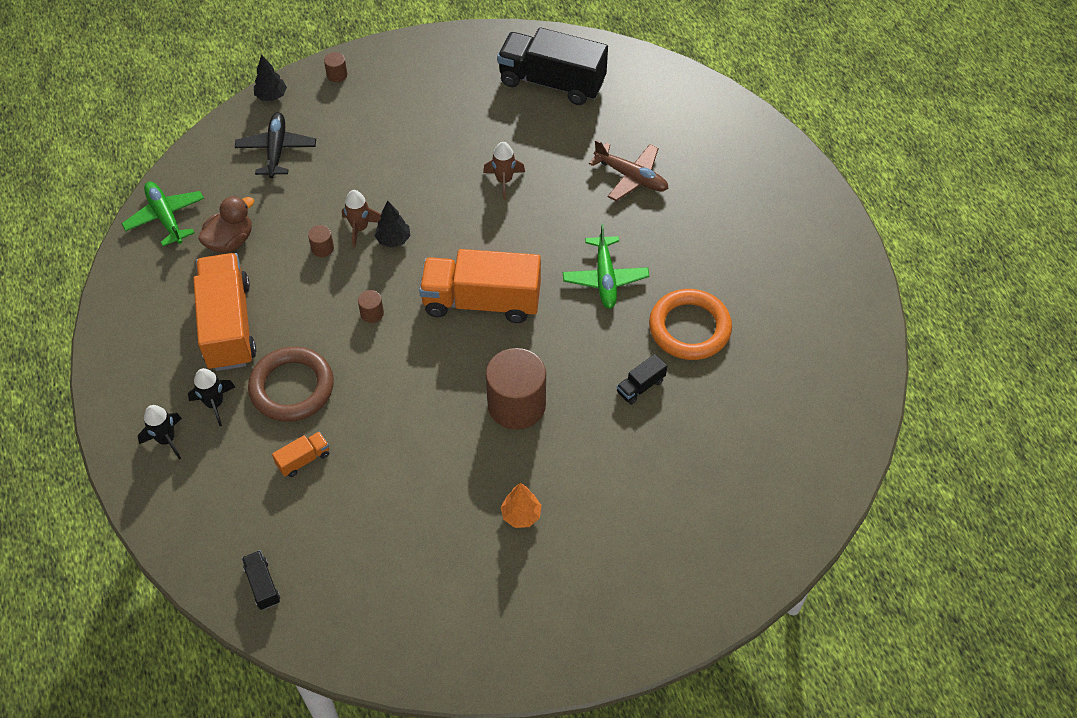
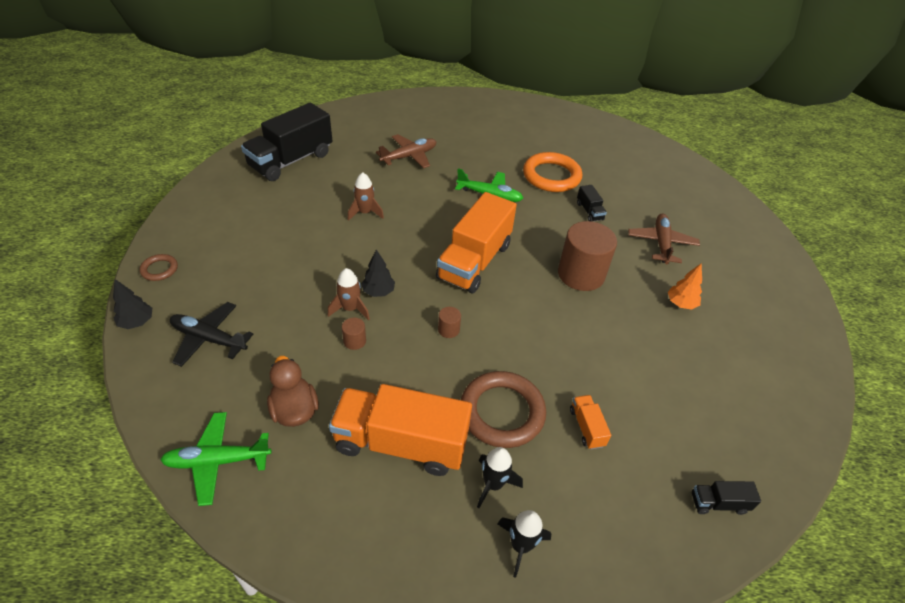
camera: 70 degrees left, 10 degrees down
(337, 75) = (159, 269): brown cylinder -> brown ring
(623, 477) = (661, 243): none -> brown plane

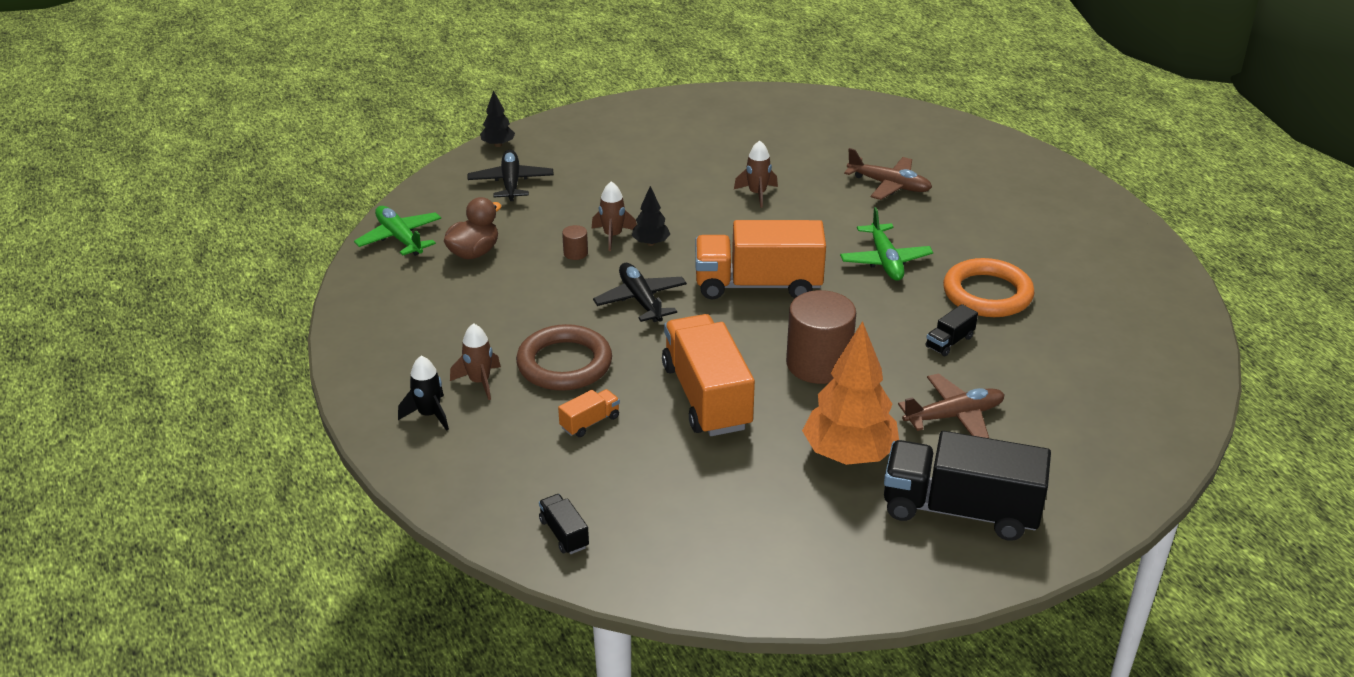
camera: 65 degrees right, 10 degrees down
(159, 269) = (563, 127): brown ring -> none
(291, 160) = (787, 122): black truck -> black truck (960, 510)
(401, 443) = (484, 318): orange truck -> orange truck (706, 397)
(448, 329) = (640, 300): brown cylinder -> black plane
(493, 484) = (480, 382): black rocket -> brown rocket
(681, 304) = (849, 455): orange tree -> orange tree, size x2.04

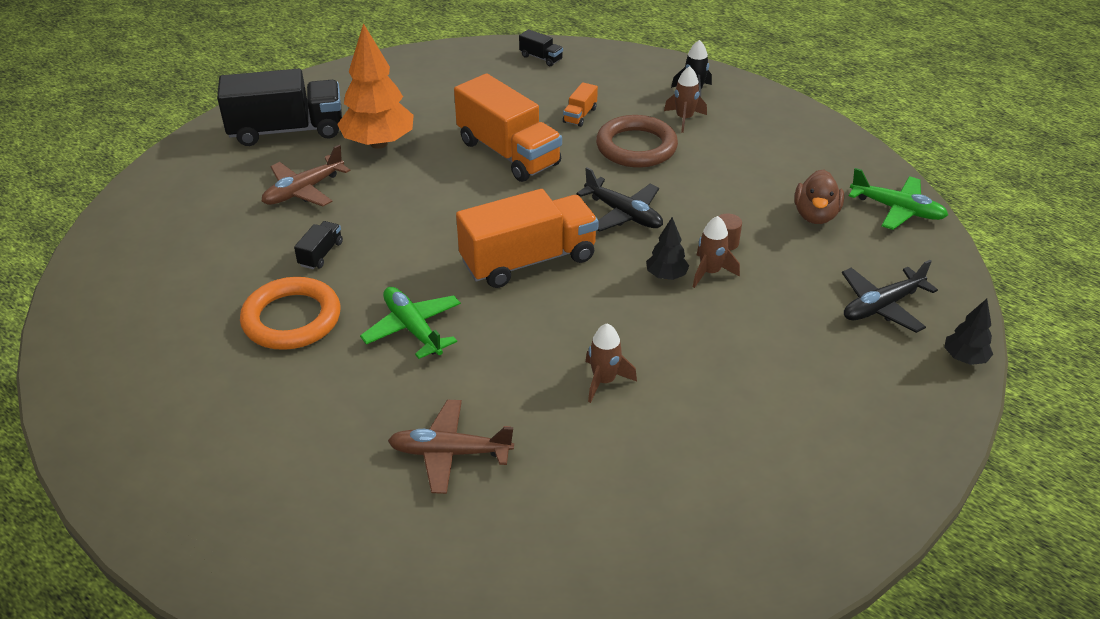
camera: 155 degrees right, 5 degrees up
(511, 183) = (881, 306): black plane -> black plane turned 90 degrees clockwise
(818, 364) = (432, 201): brown cylinder -> none

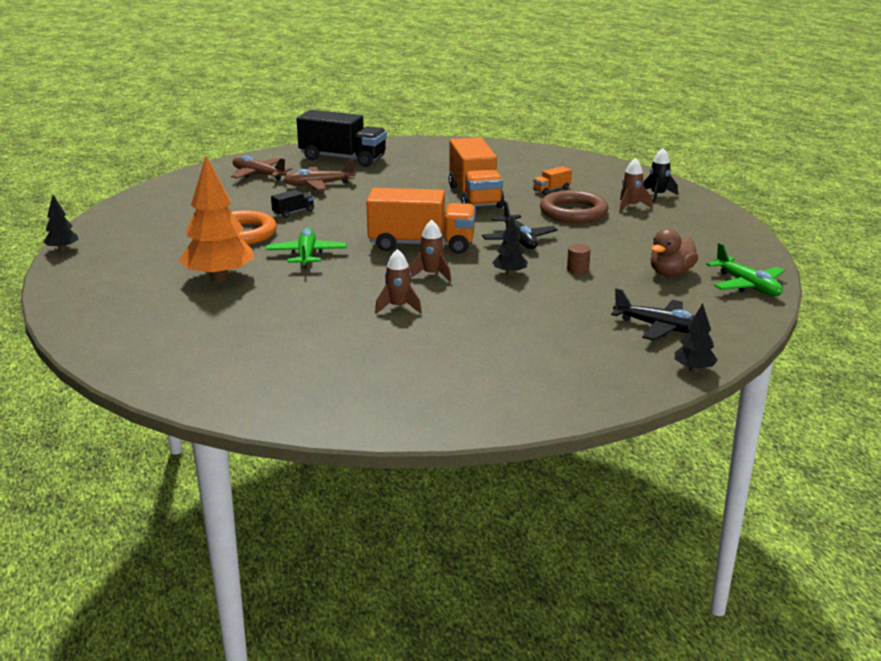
camera: 30 degrees right, 15 degrees down
(69, 442) = (63, 249): none -> black tree
(378, 143) = (393, 175): orange tree -> orange tree (219, 278)
(449, 453) = (258, 309): brown plane -> brown plane (258, 175)
(541, 58) = (560, 159): black truck -> none
(710, 272) = (545, 280): brown rocket -> brown rocket (431, 275)
(881, 306) = (660, 328): black plane -> black plane turned 150 degrees counterclockwise

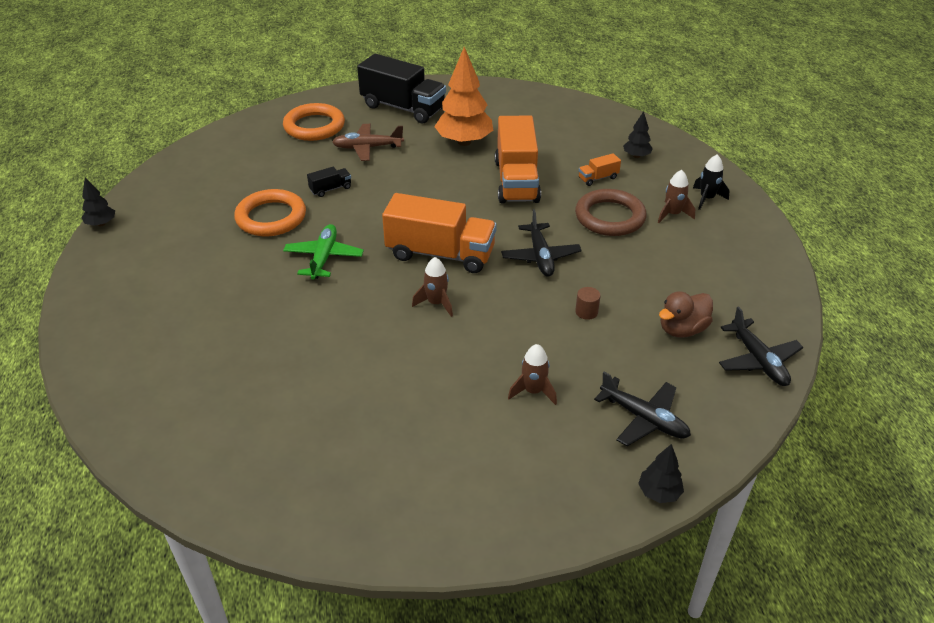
camera: 10 degrees right, 15 degrees up
(219, 278) = (231, 284): orange tree -> orange tree (464, 142)
(258, 175) = (314, 126): brown plane -> orange ring
(398, 307) = (388, 351): brown rocket -> brown rocket (533, 391)
(510, 274) = (515, 311): black tree -> black tree (636, 156)
(747, 286) = (758, 360): green plane -> black plane

